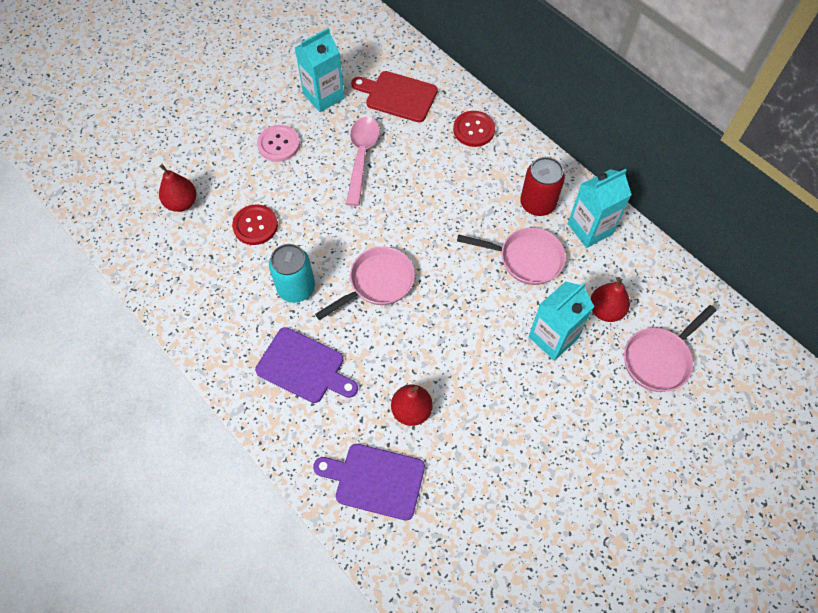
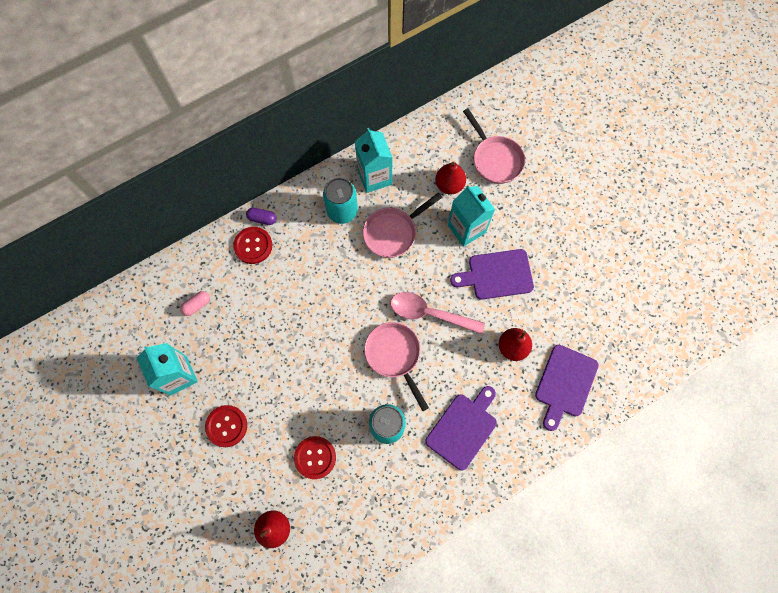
camera: 80 degrees left, 10 degrees up
(278, 144) = (226, 426): pink button -> red button
(361, 157) = (260, 349): pink spoon -> pink spoon (430, 313)
(398, 96) = (197, 305): red cutting board -> pink capsule
(501, 381) = (497, 275): none -> purple cutting board
(506, 132) = (262, 219): none -> purple capsule
(525, 259) = (393, 232): pink pan -> pink pan turned 150 degrees counterclockwise
(537, 203) = (342, 211): red can -> turquoise can

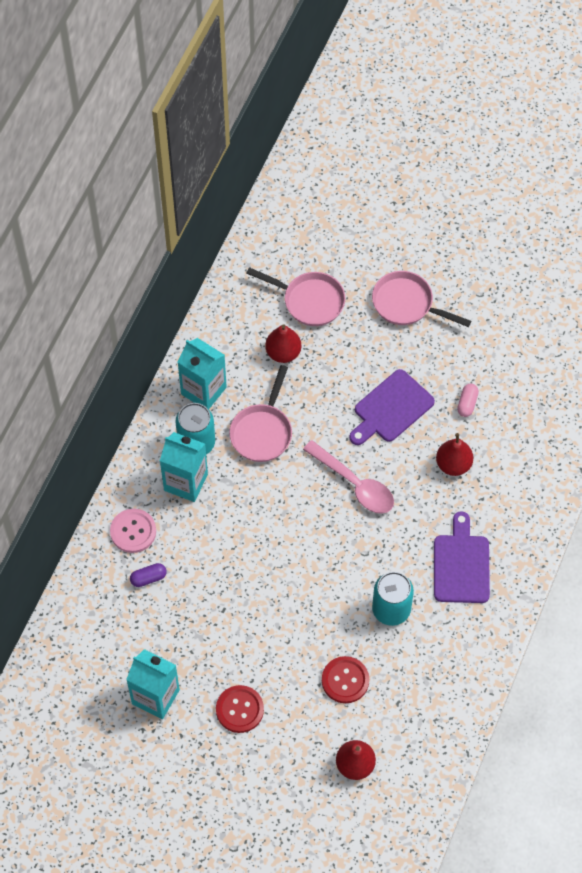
camera: 35 degrees left, 10 degrees down
(197, 305) = (121, 622): pink capsule -> pink capsule (467, 403)
(253, 246) = (133, 531): red button -> pink button
(262, 219) = (122, 500): purple capsule -> purple capsule (148, 578)
(394, 355) = (350, 543): pink pan -> pink pan (407, 304)
(430, 313) = (354, 484): pink spoon -> pink spoon turned 120 degrees counterclockwise
(466, 228) = (330, 384): turquoise carton -> turquoise carton (186, 482)
(565, 384) = (524, 466): purple cutting board -> none

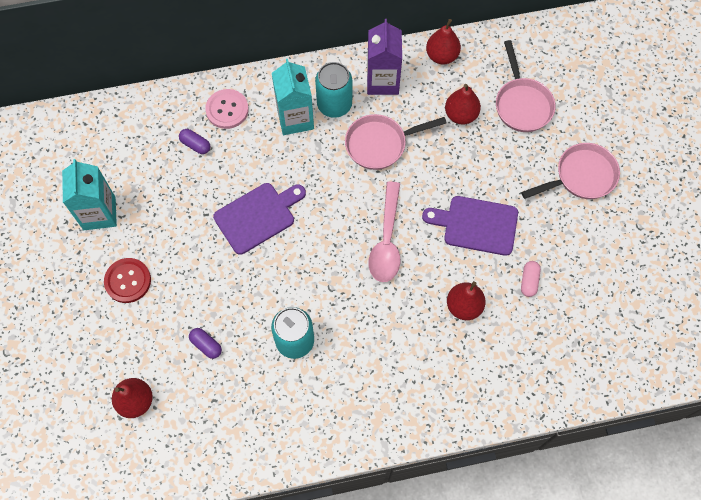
camera: 55 degrees right, 5 degrees up
(203, 390) = (382, 81): turquoise carton -> purple carton
(216, 329) = (442, 56): none -> red pear
(345, 680) = (206, 345): red button -> purple capsule
(407, 304) = (581, 176): pink pan -> pink pan turned 75 degrees clockwise
(461, 565) = (376, 372): purple cutting board -> purple cutting board (257, 216)
(467, 403) = (529, 281): pink capsule -> pink capsule turned 60 degrees counterclockwise

